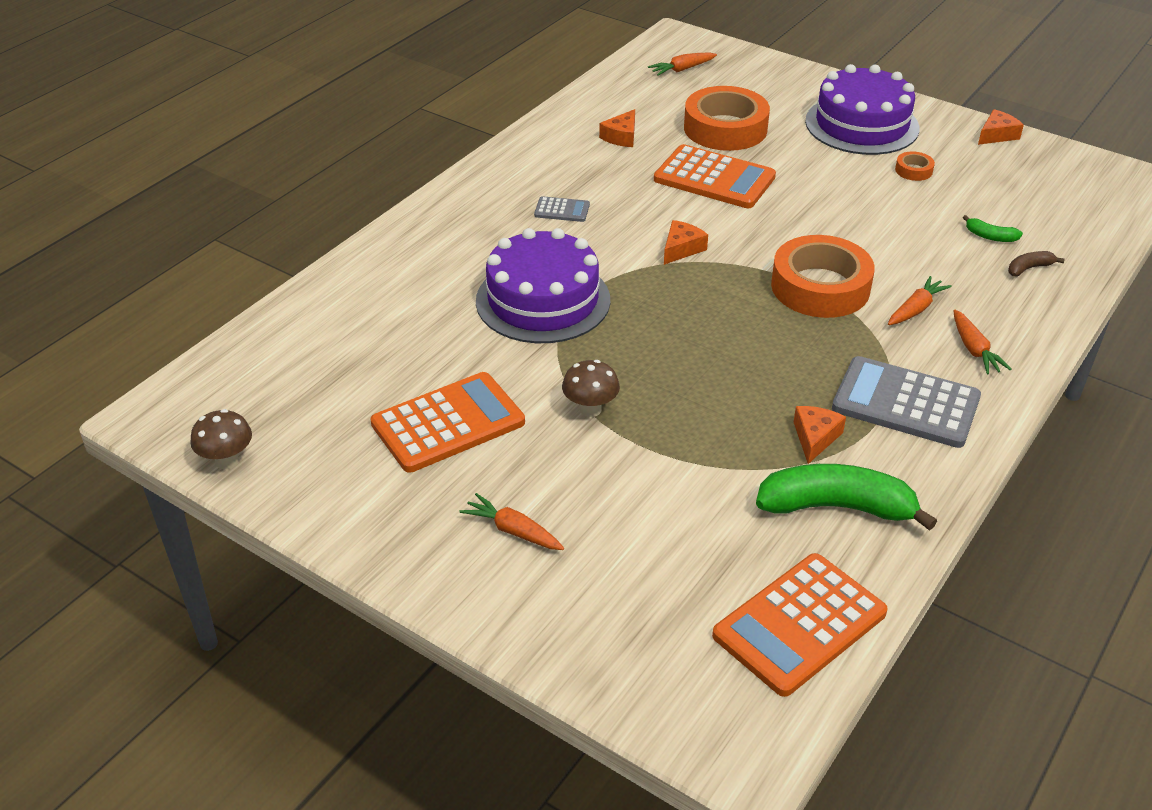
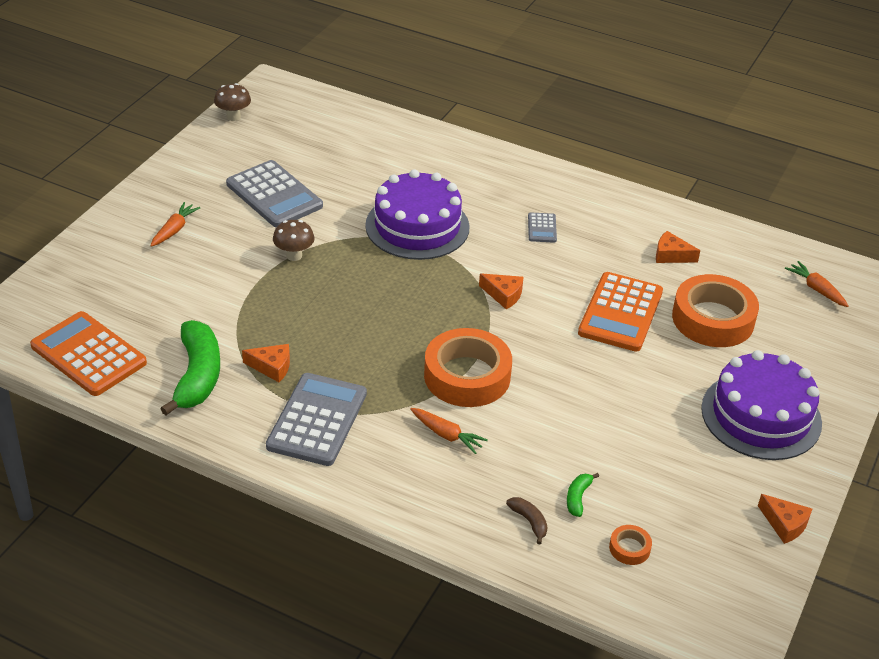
camera: 80 degrees right, 0 degrees up
(448, 423) = (274, 195): orange calculator -> grey calculator
(913, 170) = (683, 450): orange tape -> orange tape (629, 548)
(974, 350) = (394, 469): orange carrot -> none

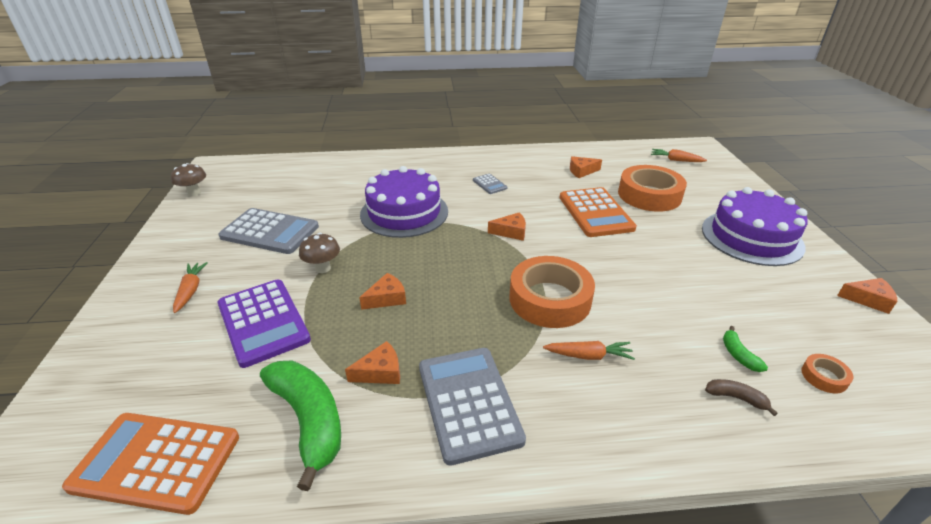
camera: 30 degrees left, 5 degrees down
(213, 285) = (263, 322): none -> purple calculator
(326, 309) = (387, 298): none -> orange cheese

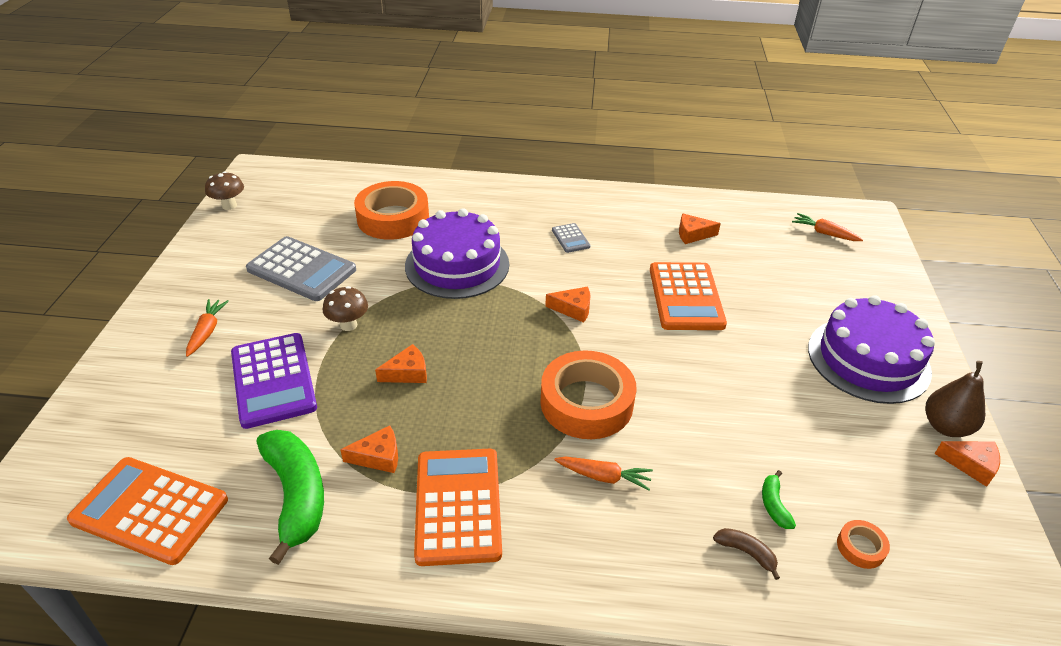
camera: 10 degrees right, 5 degrees up
(468, 403) = (458, 506): grey calculator -> orange calculator
(649, 195) = (765, 281): orange tape -> orange tape (393, 218)
(833, 275) = (945, 426): none -> brown pear

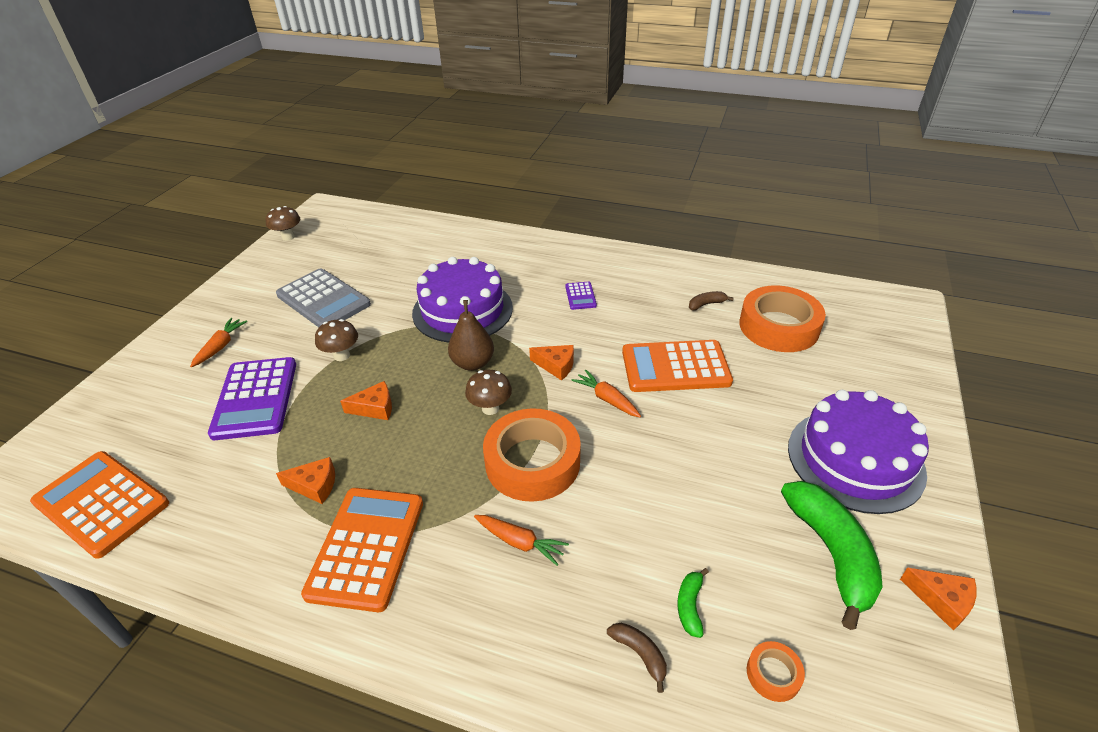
camera: 15 degrees right, 0 degrees up
(296, 495) = (227, 511): green banana -> green banana (831, 553)
(393, 218) = (422, 261): orange tape -> orange tape (778, 327)
(525, 358) = (490, 408): none -> brown mushroom
(570, 238) = (580, 296): grey calculator -> purple calculator
(686, 297) = (675, 367): orange calculator -> orange calculator turned 75 degrees clockwise
(693, 234) = (706, 304): orange cheese -> brown banana
(824, 233) = (850, 317): orange carrot -> orange carrot (607, 399)
(945, 426) = (924, 550): brown pear -> brown pear (473, 363)

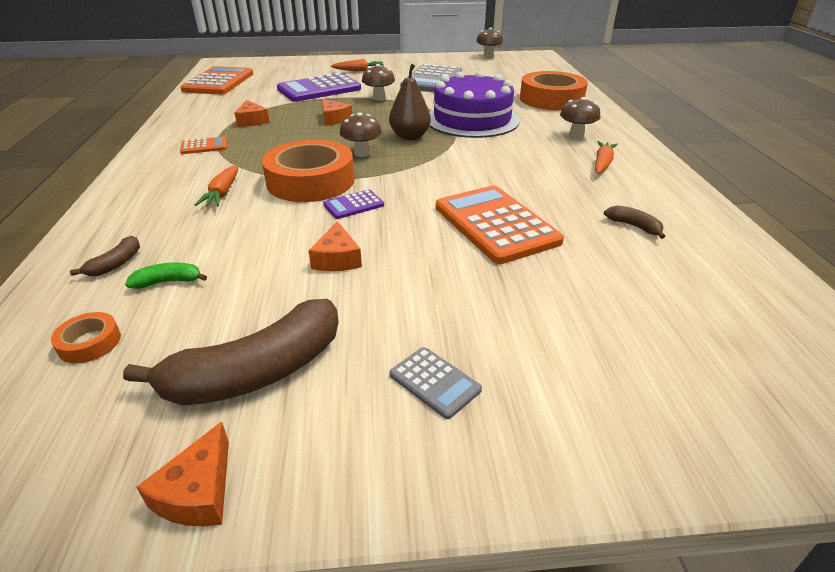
camera: 65 degrees right, 5 degrees down
(366, 547) = (204, 146): orange calculator -> orange calculator, size x0.47
(546, 268) = (576, 136): none -> brown mushroom
(556, 366) = (438, 167): orange cheese -> orange cheese (337, 259)
(580, 296) = (553, 158): purple calculator -> purple calculator (353, 205)
(607, 399) = (413, 197): orange carrot -> orange carrot (602, 163)
(778, 327) = (657, 285): orange tape -> orange tape (551, 99)
(831, 553) = (257, 372): green banana -> brown banana
(855, 459) = (434, 382): purple cake -> grey calculator

